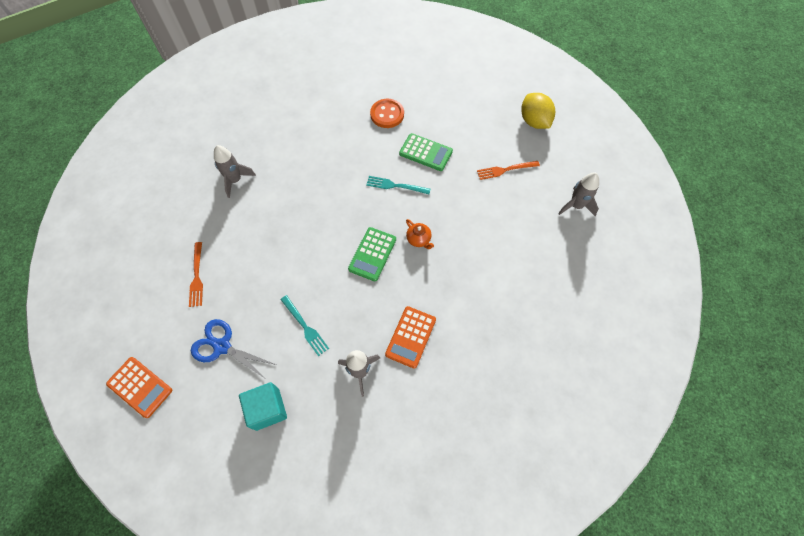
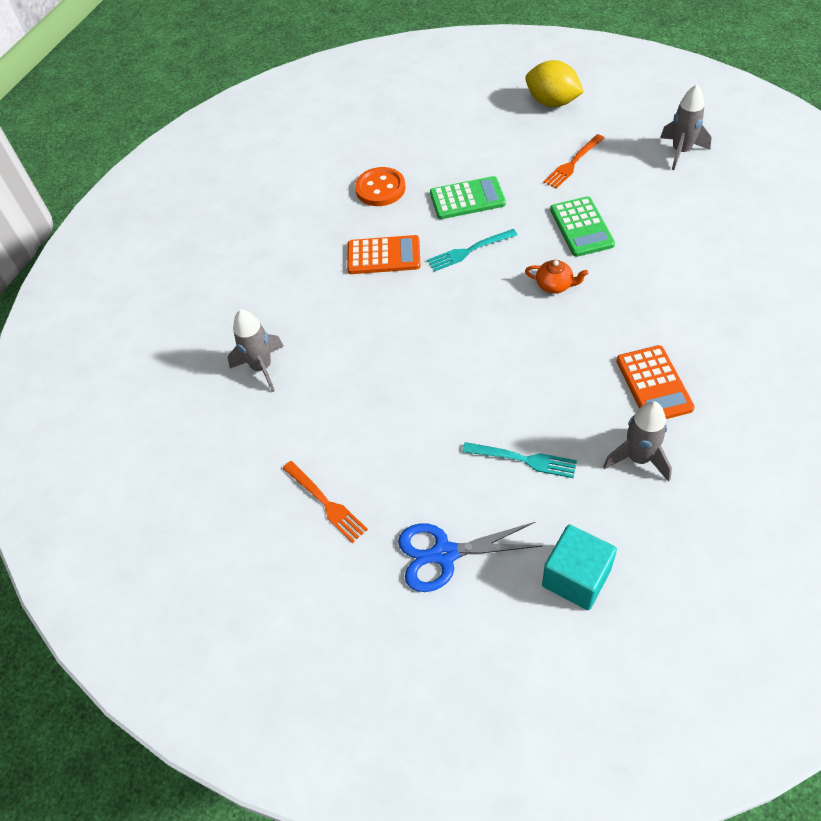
camera: 30 degrees left, 10 degrees down
(140, 387) = (385, 680): orange calculator -> orange calculator (383, 256)
(372, 254) = (519, 333): green calculator -> green calculator (581, 227)

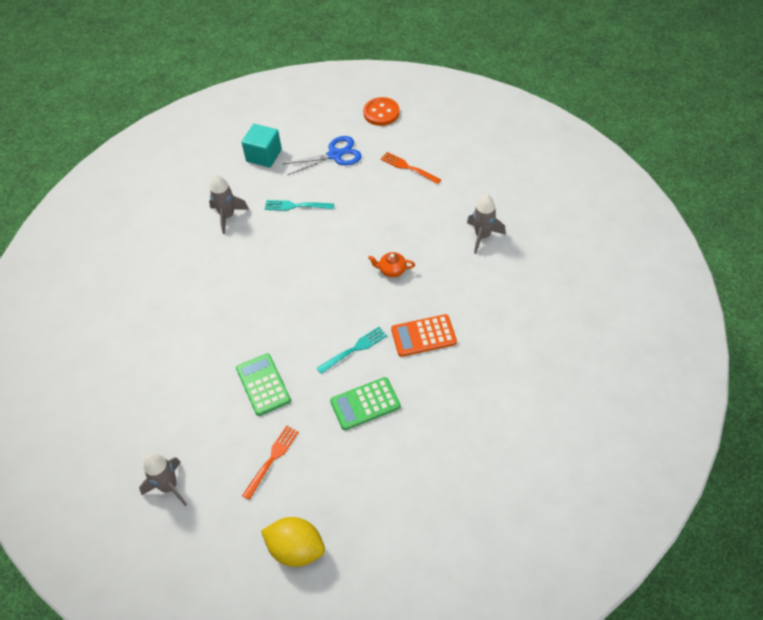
camera: 165 degrees right, 0 degrees up
(380, 188) = (448, 406): orange button -> orange button (381, 113)
(554, 285) = (283, 327): orange teapot -> orange teapot (392, 270)
(653, 384) = (214, 261): orange calculator -> none

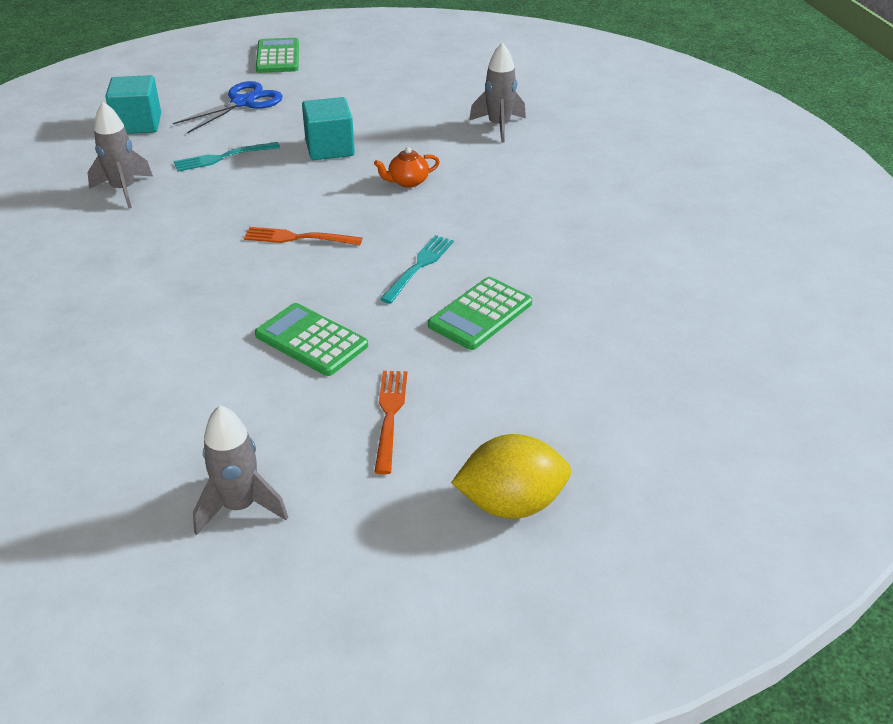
camera: 30 degrees left, 15 degrees down
(363, 220) = (330, 148): none -> turquoise cube
(381, 113) = (278, 57): orange button -> green calculator
(408, 168) = (353, 92): orange fork -> orange fork (298, 238)
(423, 336) = (503, 228): orange calculator -> none

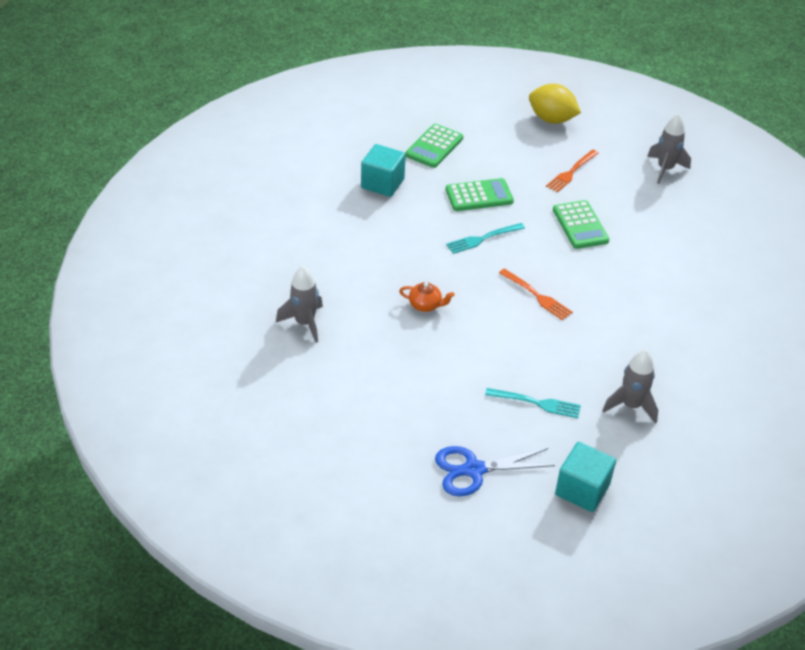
camera: 145 degrees left, 5 degrees up
(278, 57) = (388, 532): green calculator -> green calculator (434, 147)
(330, 148) = (449, 369): turquoise cube -> turquoise cube (382, 183)

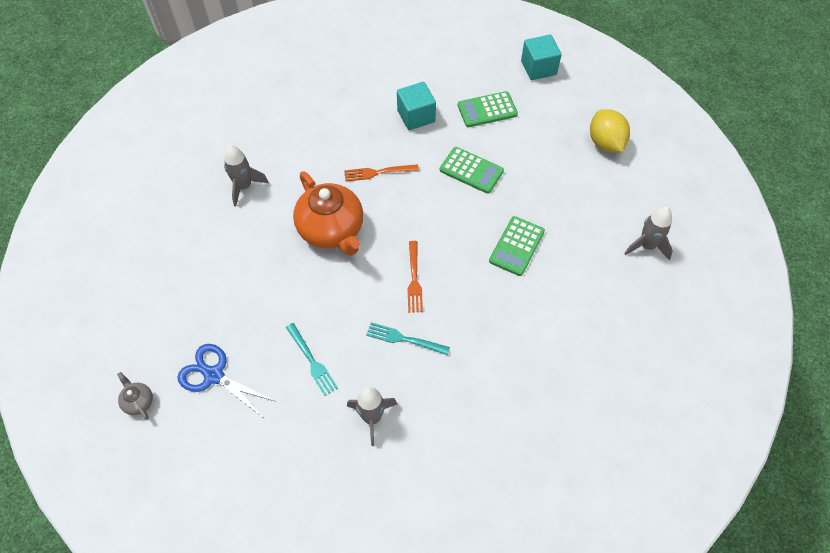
camera: 45 degrees right, 15 degrees up
(425, 305) = (331, 230): orange teapot -> orange teapot, size x2.37
(437, 535) = (138, 401): none -> grey teapot
(483, 239) = (432, 207): turquoise fork -> turquoise fork (404, 339)
(571, 172) = (565, 197): orange fork -> orange fork (378, 172)
(582, 489) = (260, 451): turquoise cube -> turquoise cube (538, 68)

